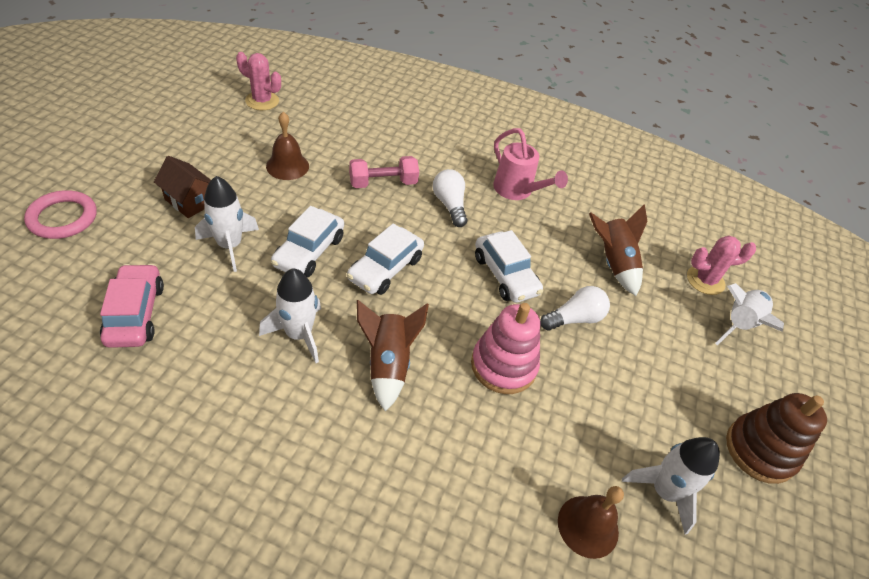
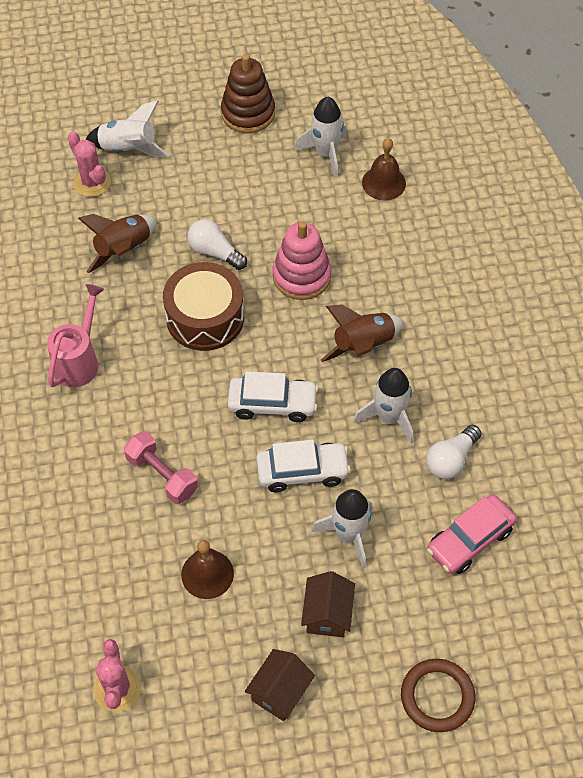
camera: 115 degrees left, 10 degrees up
(63, 218) = (437, 697): pink ring -> brown ring
(172, 154) = (280, 692): none -> brown house
(450, 205) = (148, 403): white light bulb -> white light bulb (450, 460)
(505, 275) = (205, 317): white car -> brown drum

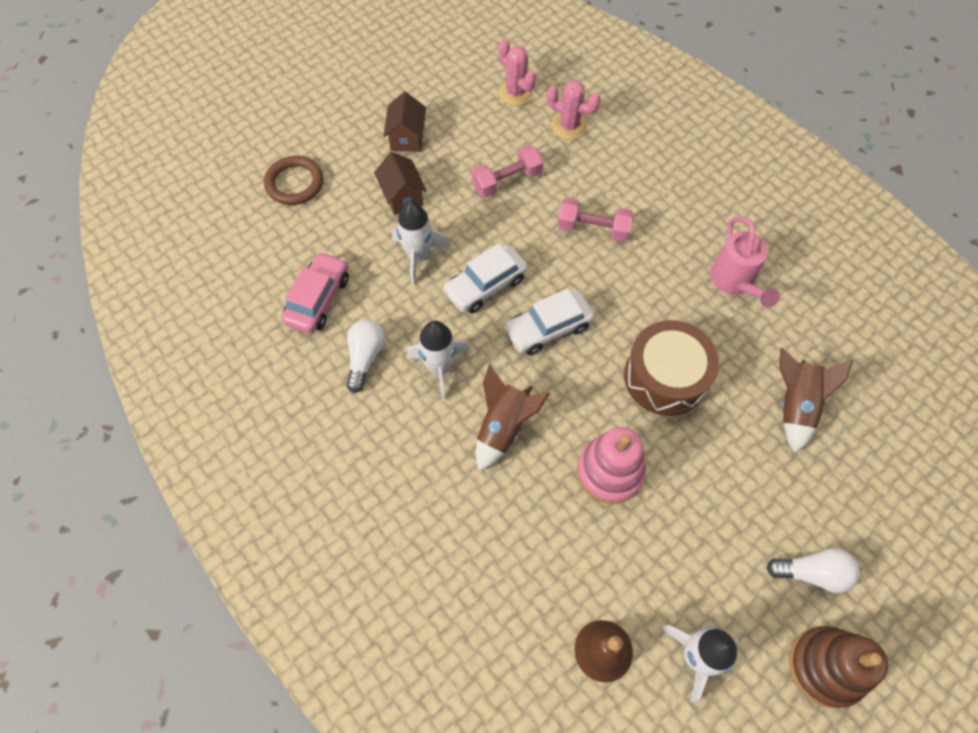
camera: 150 degrees right, 5 degrees up
(92, 182) = (895, 465): pink cactus -> pink cactus (569, 126)
(128, 148) = (901, 531): white rocket -> none
(207, 574) = (507, 181): brown bell -> pink dumbbell
(215, 252) = (711, 451): white light bulb -> white light bulb (811, 573)

